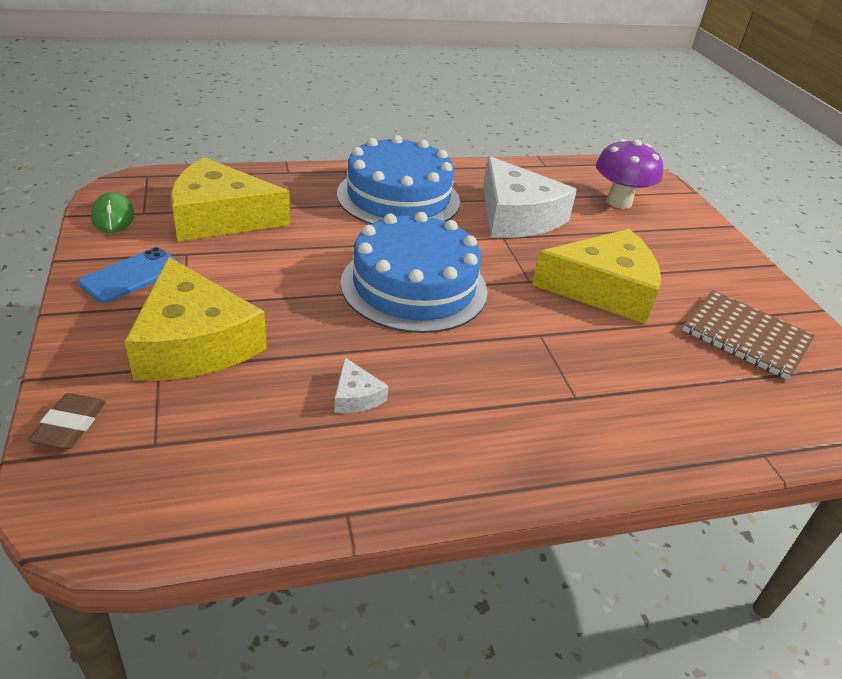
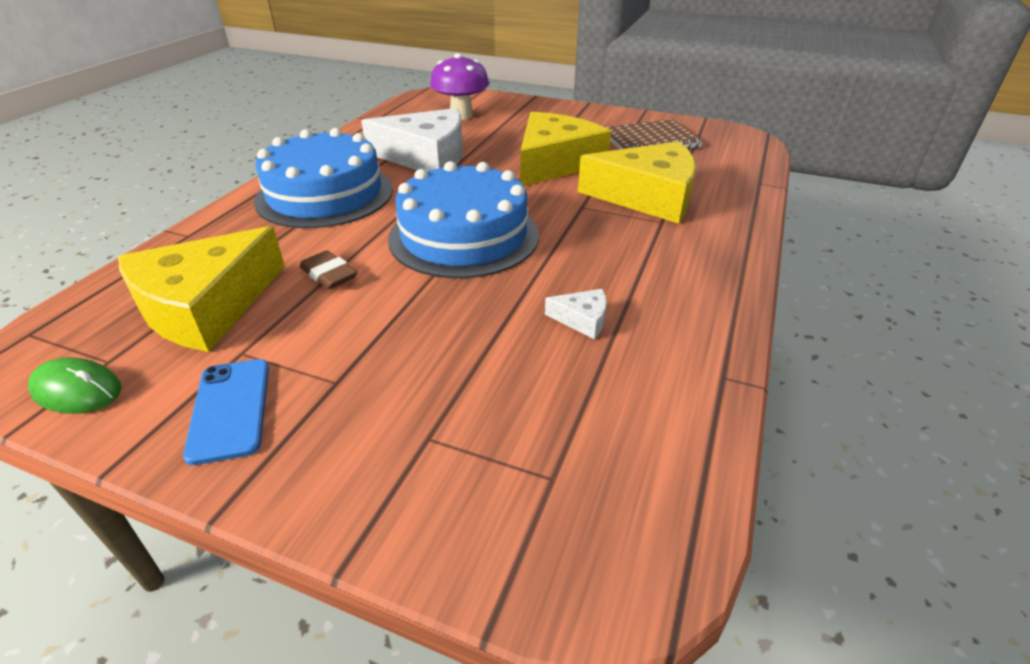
camera: 50 degrees left, 0 degrees up
(70, 425) = (467, 547): brown eraser -> brown eraser (329, 274)
(193, 342) = (410, 397): yellow cheese -> yellow cheese (647, 197)

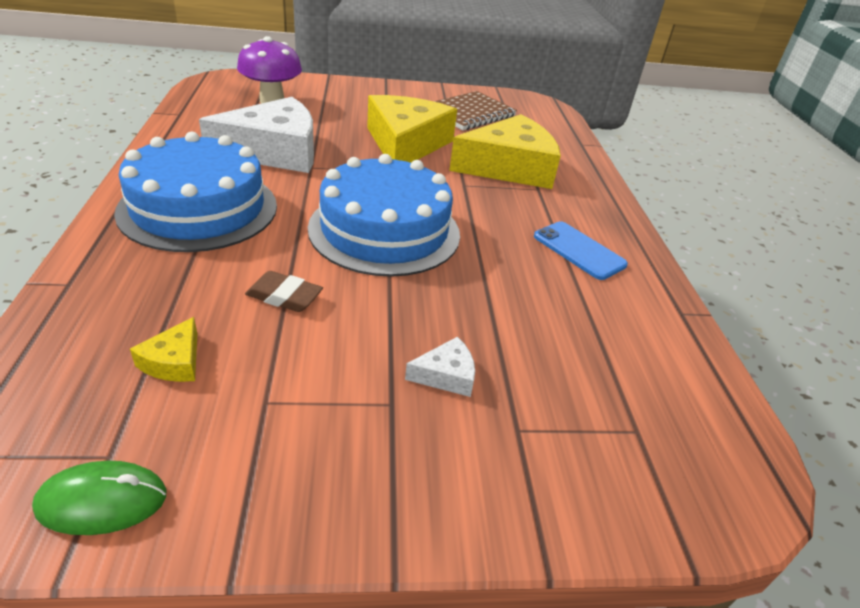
camera: 30 degrees left, 0 degrees up
(206, 306) = (174, 361): yellow cheese -> yellow cheese, size x0.41
(230, 409) = (309, 464): blue phone -> blue phone (579, 250)
(582, 319) = (549, 290): white cheese -> white cheese (446, 375)

